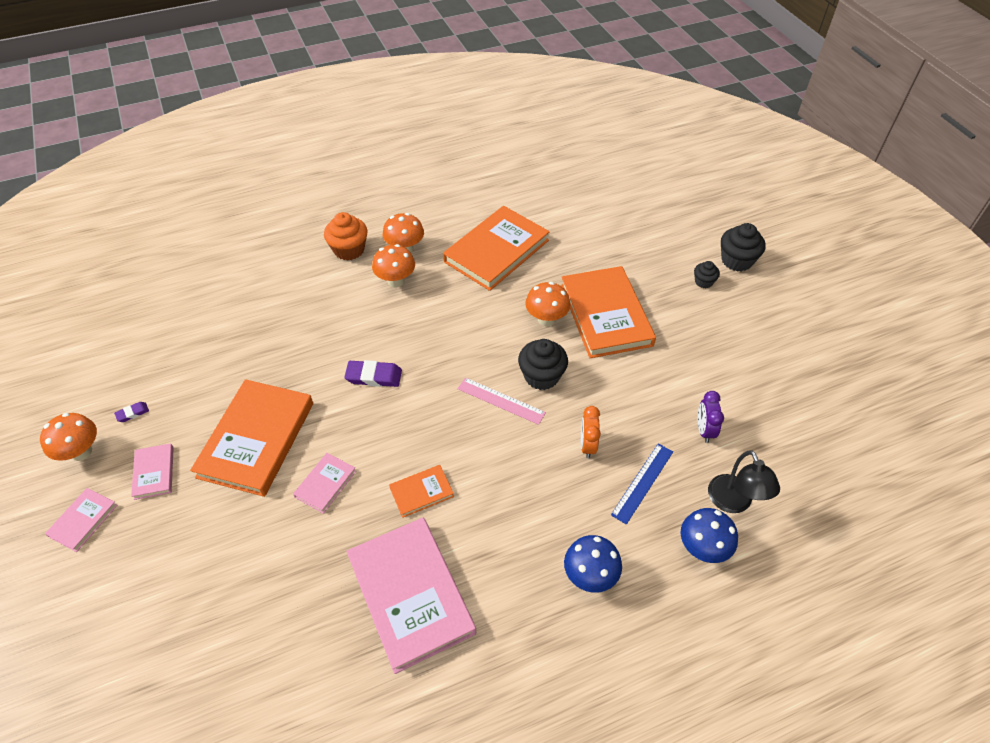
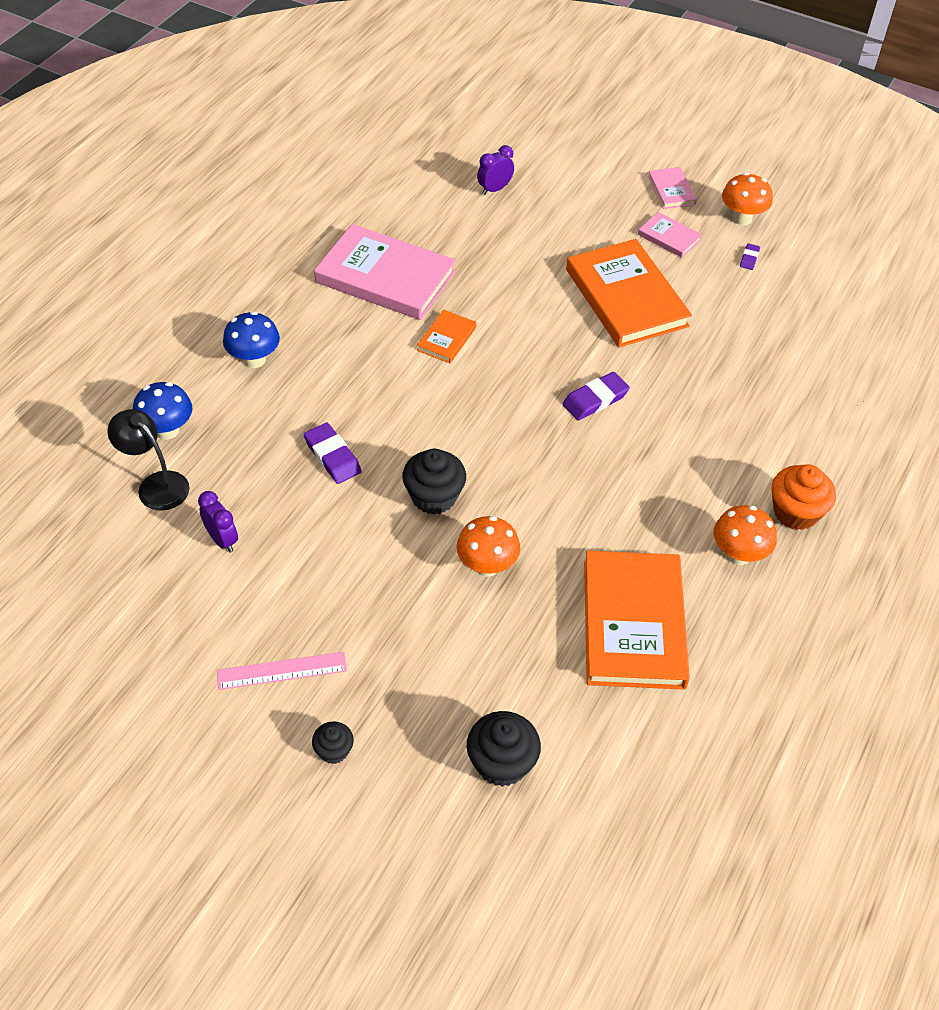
camera: 140 degrees right, 0 degrees up
(211, 640) = (494, 189): none -> purple clock
(325, 484) = (530, 302): pink book -> none
(396, 281) = (697, 507): orange mushroom -> none
(501, 400) = (452, 449): pink ruler -> pink ruler (282, 671)
(587, 445) = (332, 456): orange clock -> purple eraser
(605, 315) = (424, 615): orange book -> none
(642, 482) = (255, 454): blue ruler -> none
(736, 260) = (308, 825): black cupcake -> black cupcake (501, 763)

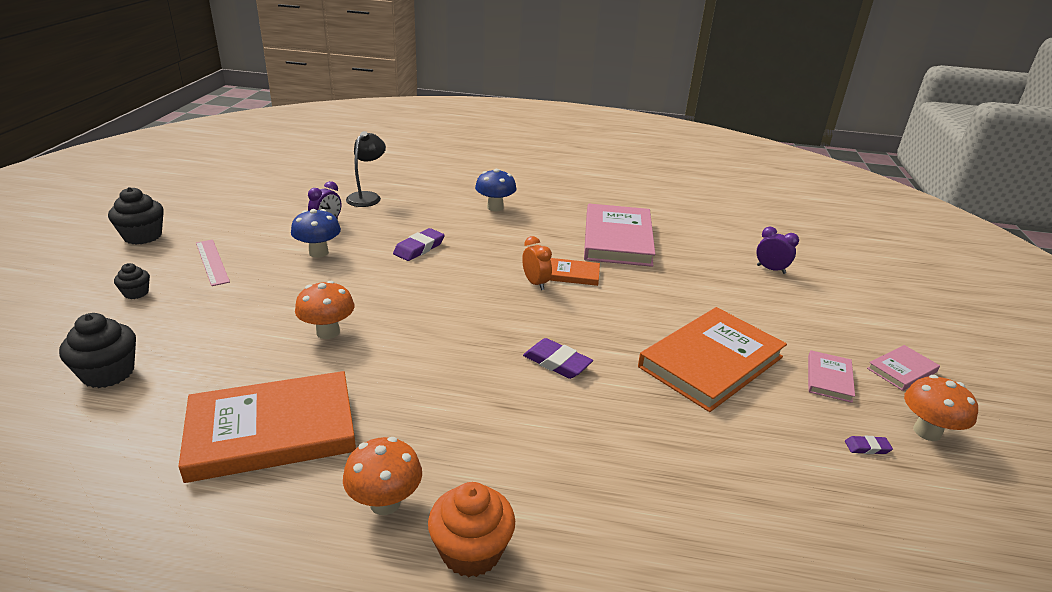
camera: 70 degrees right, 20 degrees down
(167, 430) = (415, 192): blue mushroom -> blue mushroom (318, 252)
(434, 497) = (396, 295): black cupcake -> black cupcake (143, 236)
(453, 374) = (535, 283): none -> orange clock

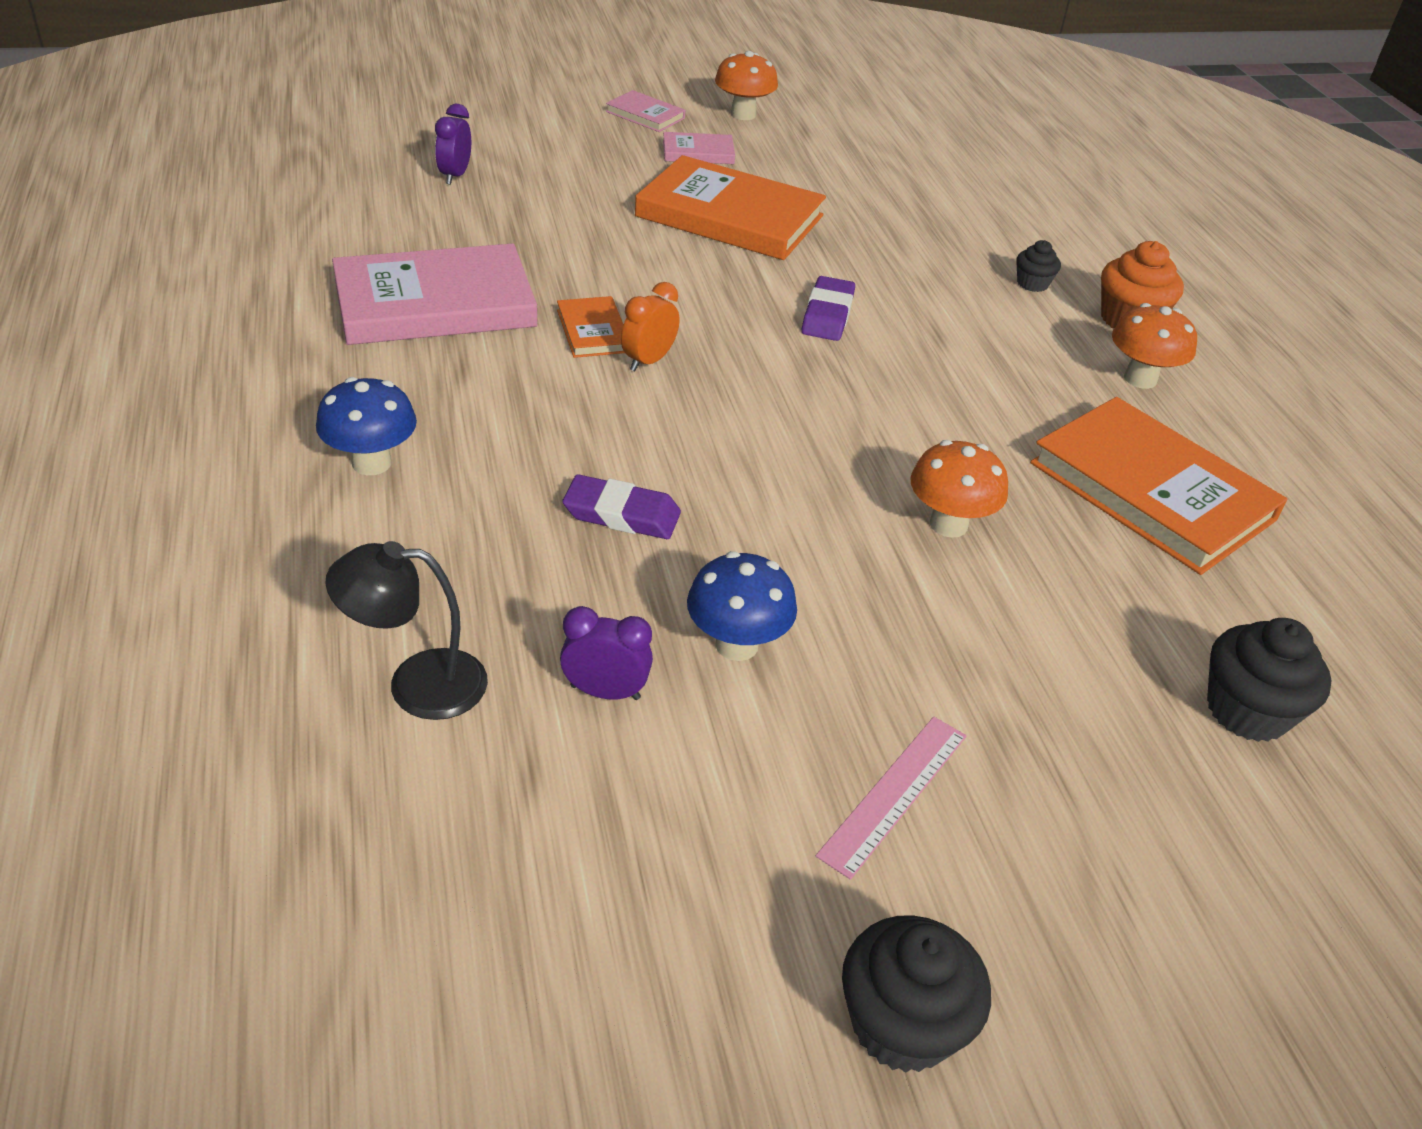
camera: 115 degrees left, 10 degrees up
(136, 293) = (1080, 839): black cupcake -> black cupcake (1032, 283)
(867, 447) = (795, 142): purple eraser -> none

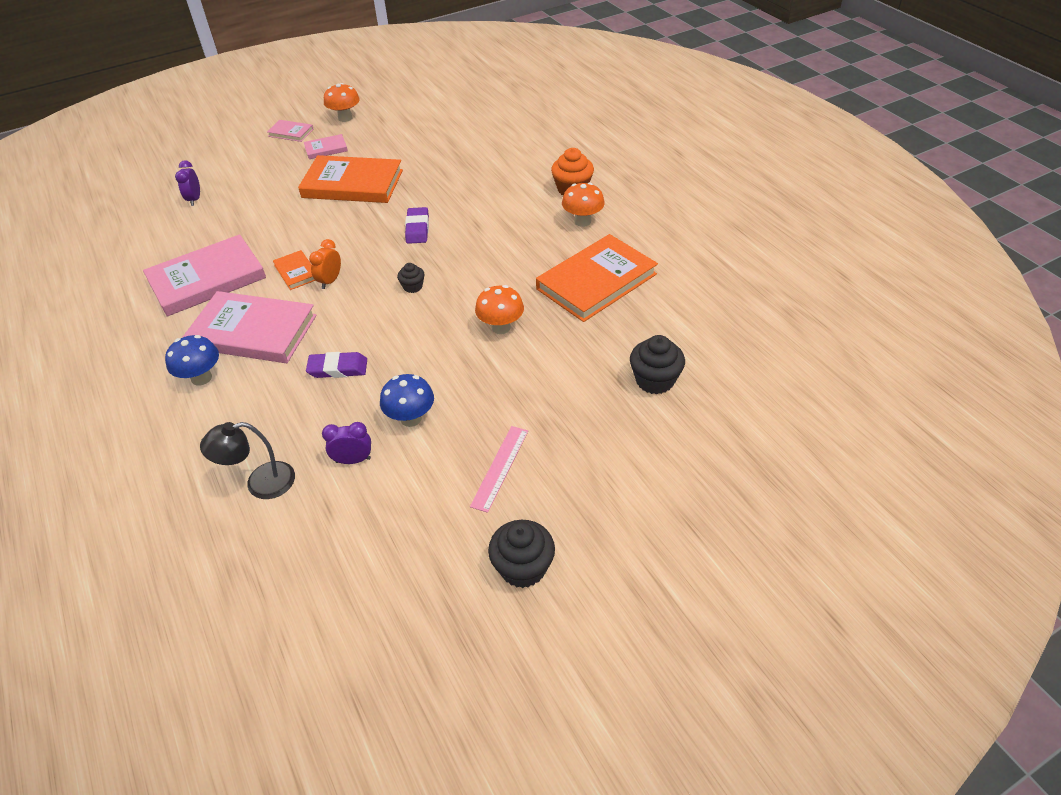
camera: 10 degrees left, 5 degrees up
(486, 409) = (253, 331): none -> pink book
(1032, 283) = (520, 181): black cupcake -> black cupcake (413, 287)
(1151, 491) = (596, 281): orange book -> orange book turned 75 degrees counterclockwise

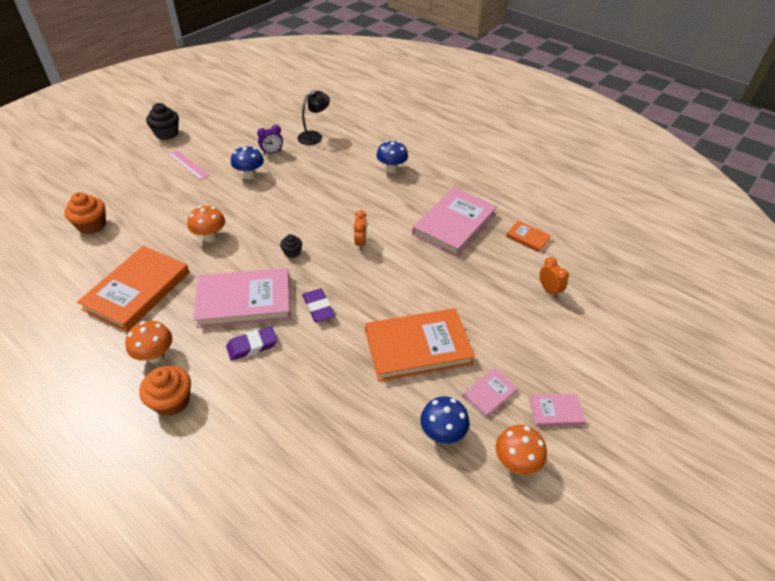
camera: 155 degrees right, 0 degrees up
(194, 199) = (549, 290): purple clock -> orange clock
(253, 331) = (385, 198): pink book -> pink book (244, 301)
(296, 272) = (392, 244): orange book -> orange book (527, 238)
(338, 368) = (311, 190): purple eraser -> purple eraser (252, 346)
(380, 137) = (442, 433): none -> blue mushroom
(500, 467) = (188, 164): pink ruler -> pink ruler turned 45 degrees counterclockwise
(654, 380) = (92, 225): black cupcake -> orange cupcake

